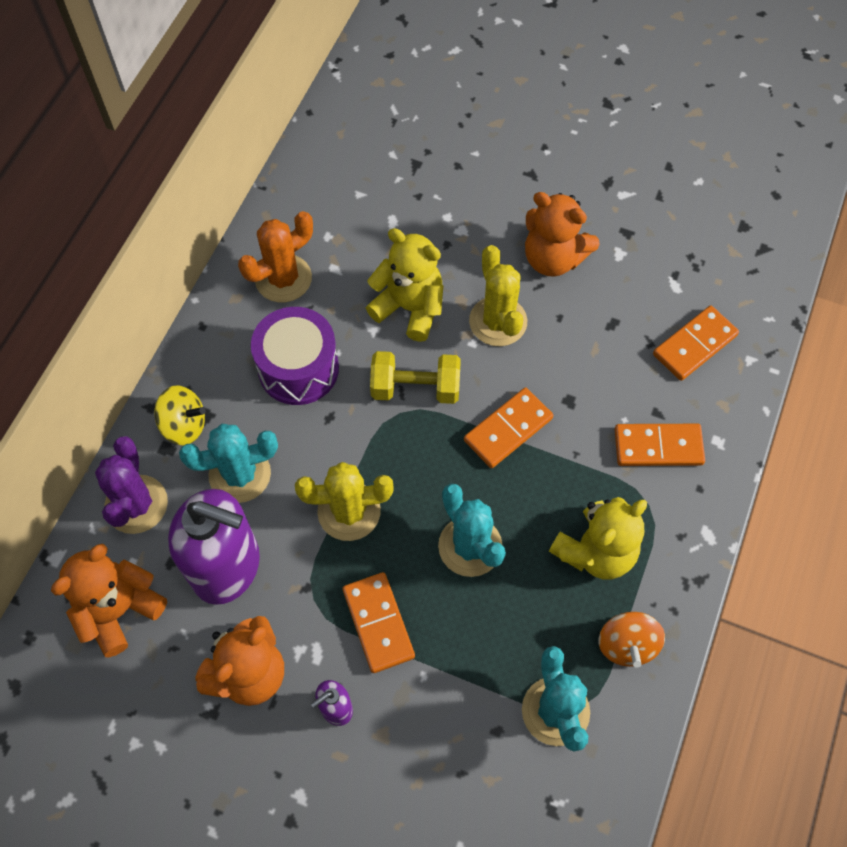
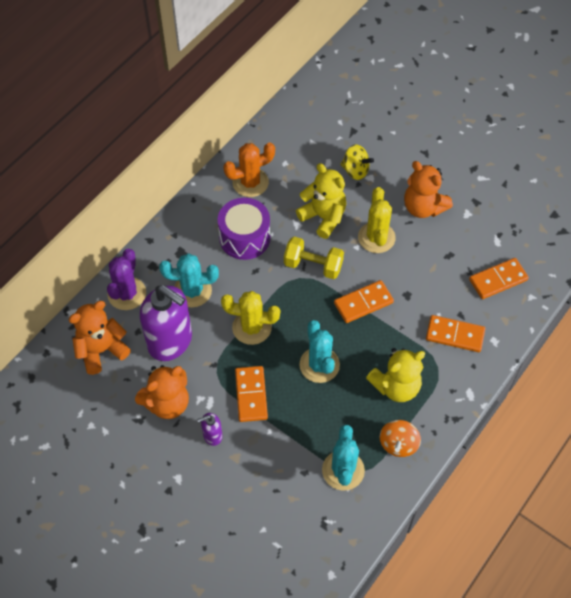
camera: 15 degrees right, 5 degrees down
(184, 425) = (167, 255): yellow spinning top -> yellow spinning top (355, 171)

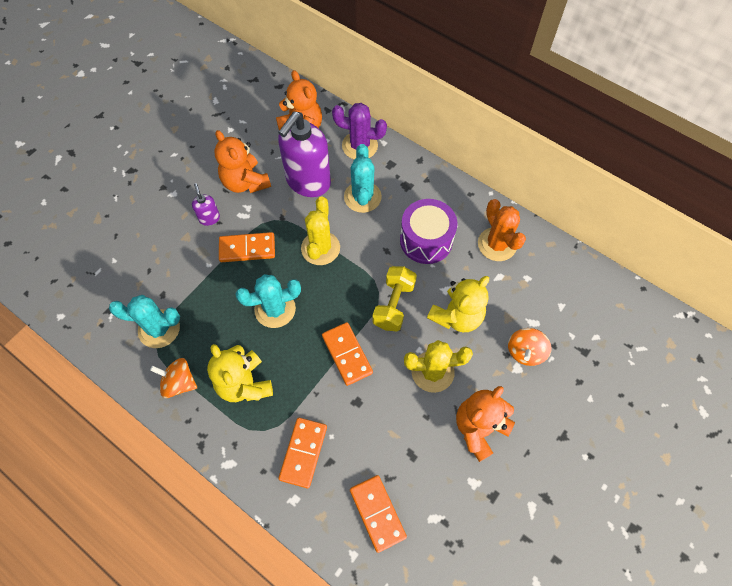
camera: 90 degrees right, 5 degrees up
(355, 171) = (525, 352): yellow spinning top -> orange spinning top

